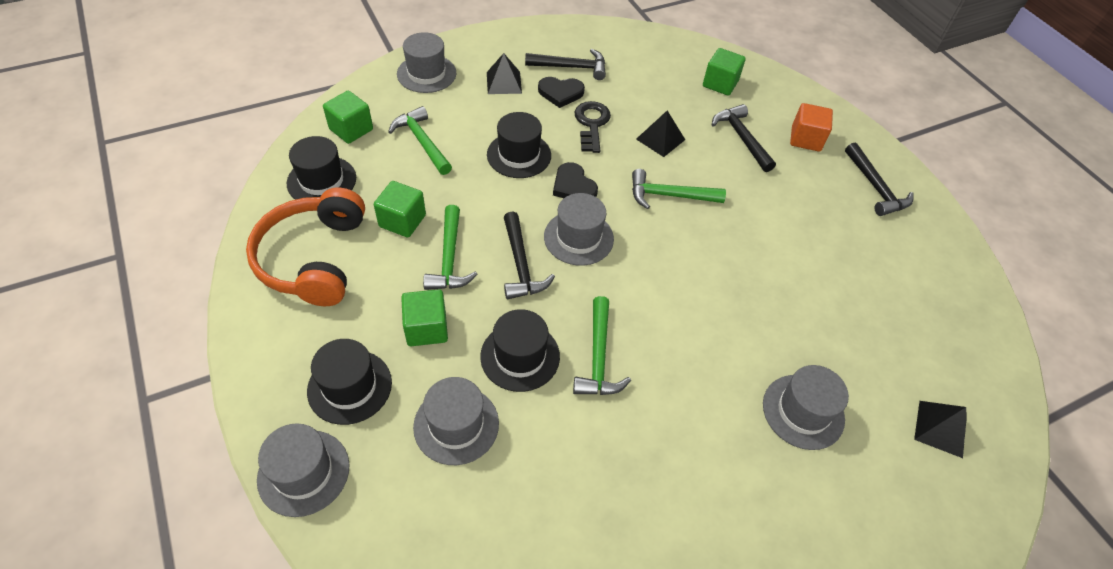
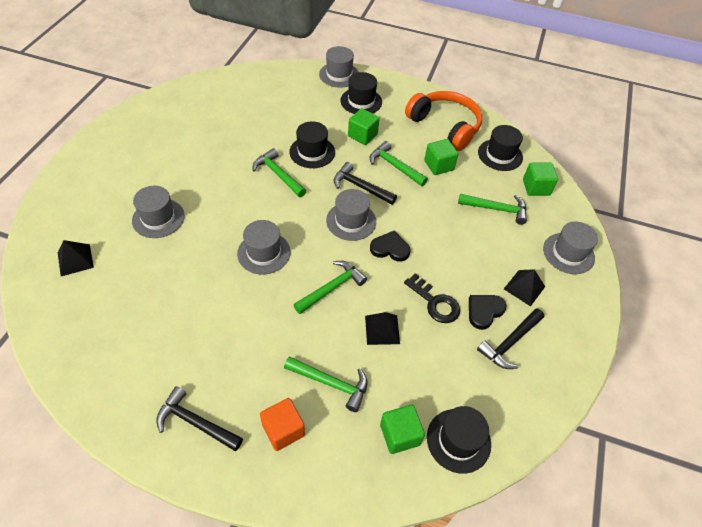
camera: 135 degrees right, 0 degrees up
(456, 425) = (307, 116): grey hat -> grey hat (264, 253)
(519, 155) = (442, 243): black hat -> black hat (458, 440)
(741, 138) = (331, 383): black hammer -> green hammer

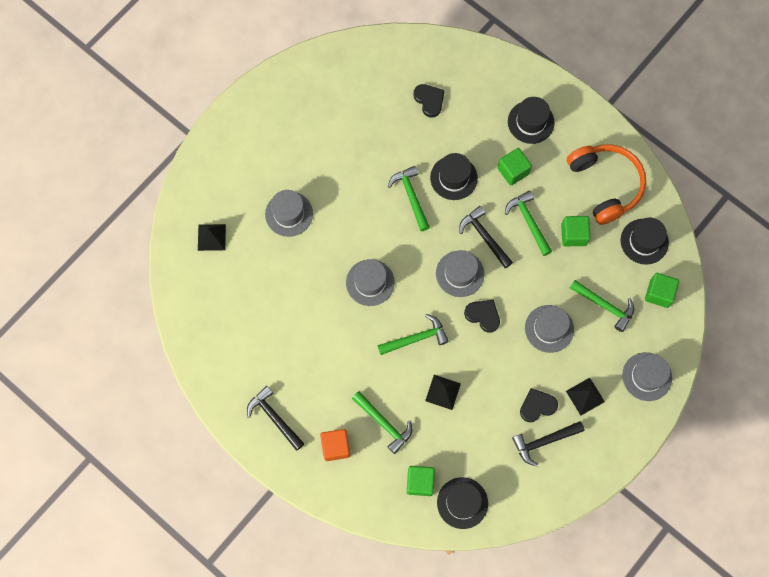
camera: 25 degrees right, 20 degrees up
(267, 106) = (429, 100): none -> black heart
(339, 75) = (522, 74): grey hat -> grey hat (549, 328)
(435, 302) = (498, 383): black key -> none

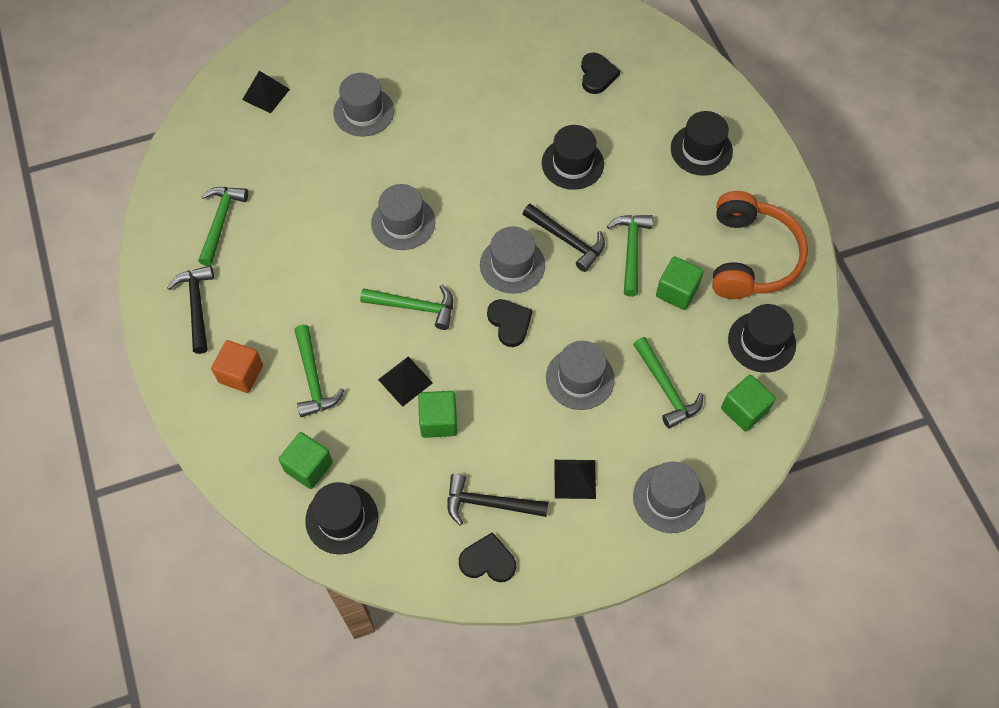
camera: 30 degrees right, 10 degrees down
(411, 196) = (511, 159): green hammer -> green hammer (221, 221)
(484, 236) = (567, 240): black hammer -> black hammer turned 135 degrees clockwise
(513, 171) = (647, 189): green cube -> green cube (438, 421)
(537, 406) = (508, 458): black heart -> black heart (488, 561)

